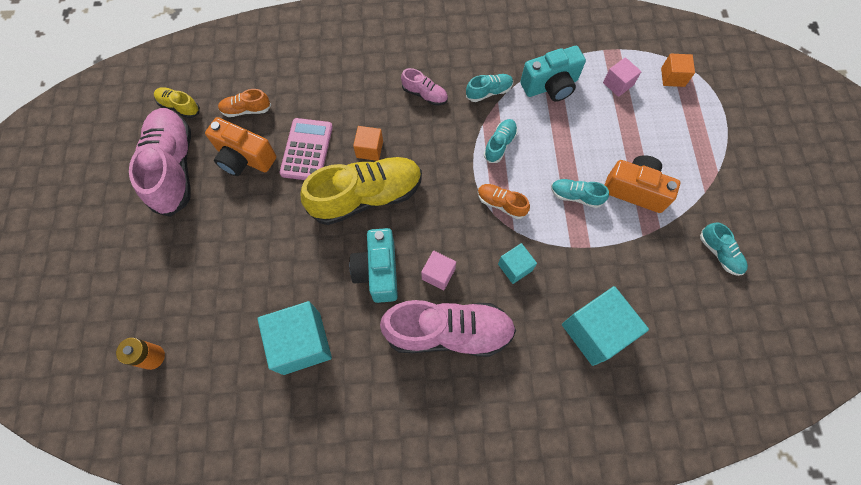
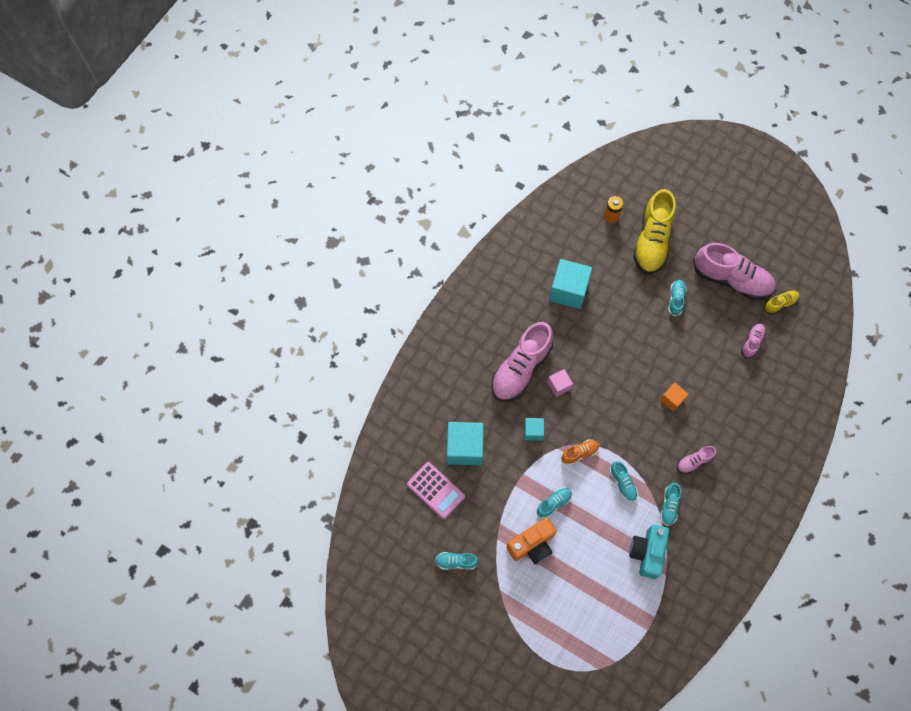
camera: 125 degrees right, 0 degrees up
(237, 211) = (676, 299): none -> turquoise shoe
(244, 158) = (713, 322): orange camera -> none
(246, 110) = (752, 342): orange shoe -> pink shoe
(306, 150) = (696, 361): pink calculator -> pink calculator (436, 490)
(366, 197) = (638, 377): yellow shoe -> yellow shoe (652, 241)
(378, 272) = (583, 354): turquoise camera -> none
(618, 84) = (618, 602): pink cube -> none
(672, 77) = (598, 648): orange cube -> none

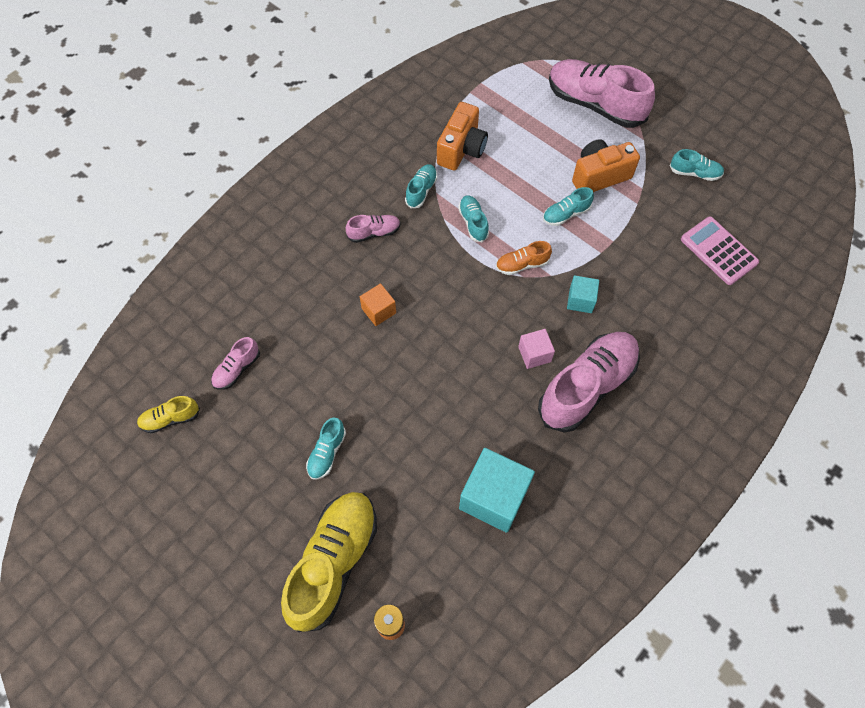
camera: 170 degrees left, 5 degrees down
(465, 448) = (677, 294): turquoise cube -> none
(647, 552) = (461, 149): turquoise camera -> orange camera
(731, 279) = (228, 471): pink shoe -> pink shoe (595, 104)

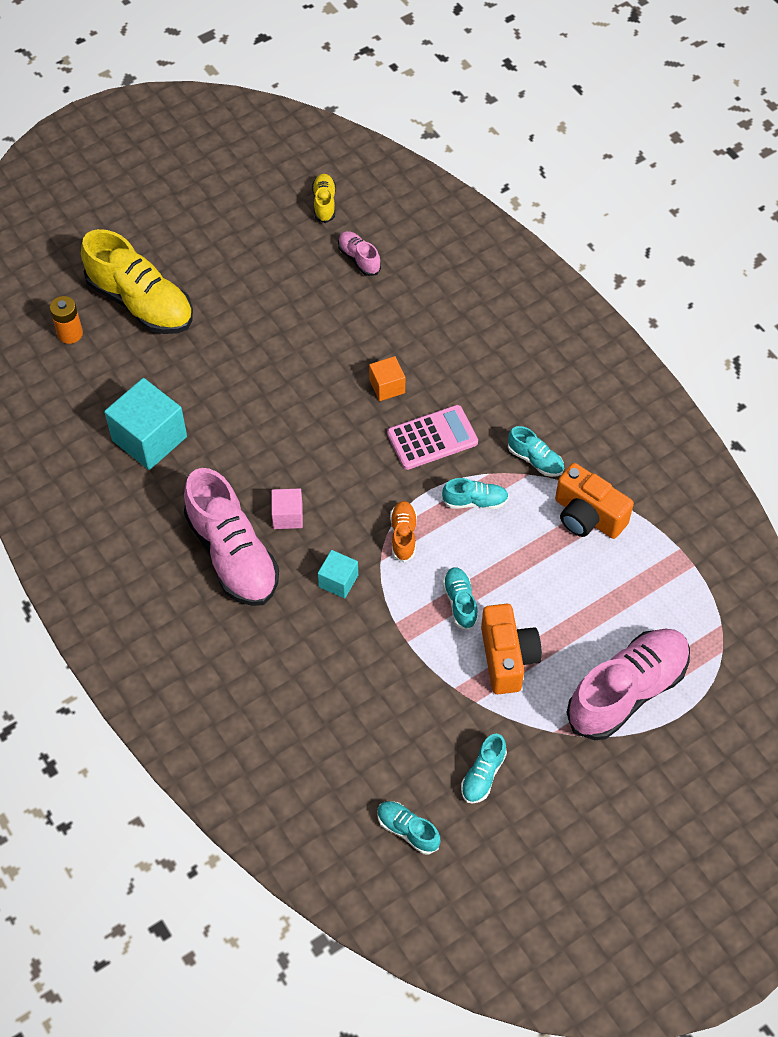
camera: 105 degrees right, 5 degrees down
(327, 453) = (245, 315): turquoise shoe -> turquoise shoe (407, 830)
(374, 233) = (488, 402): pink shoe -> none
(718, 251) = (358, 756): pink calculator -> pink calculator (432, 438)

